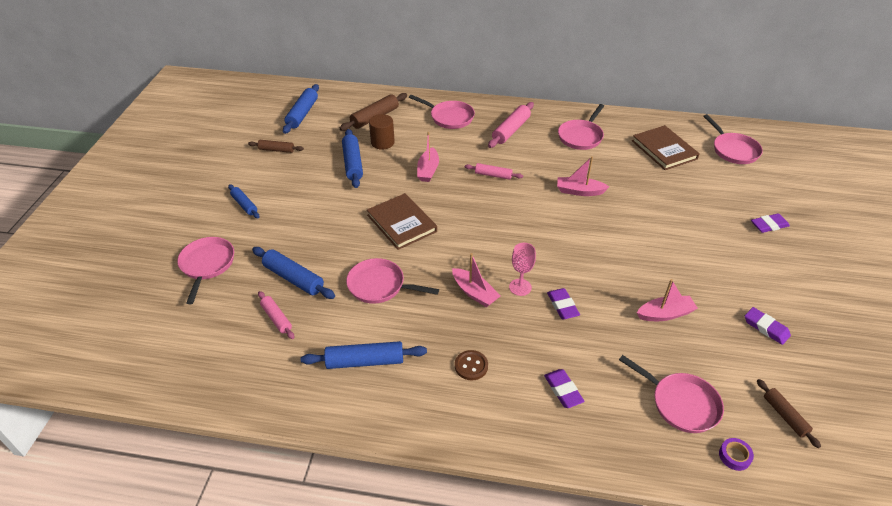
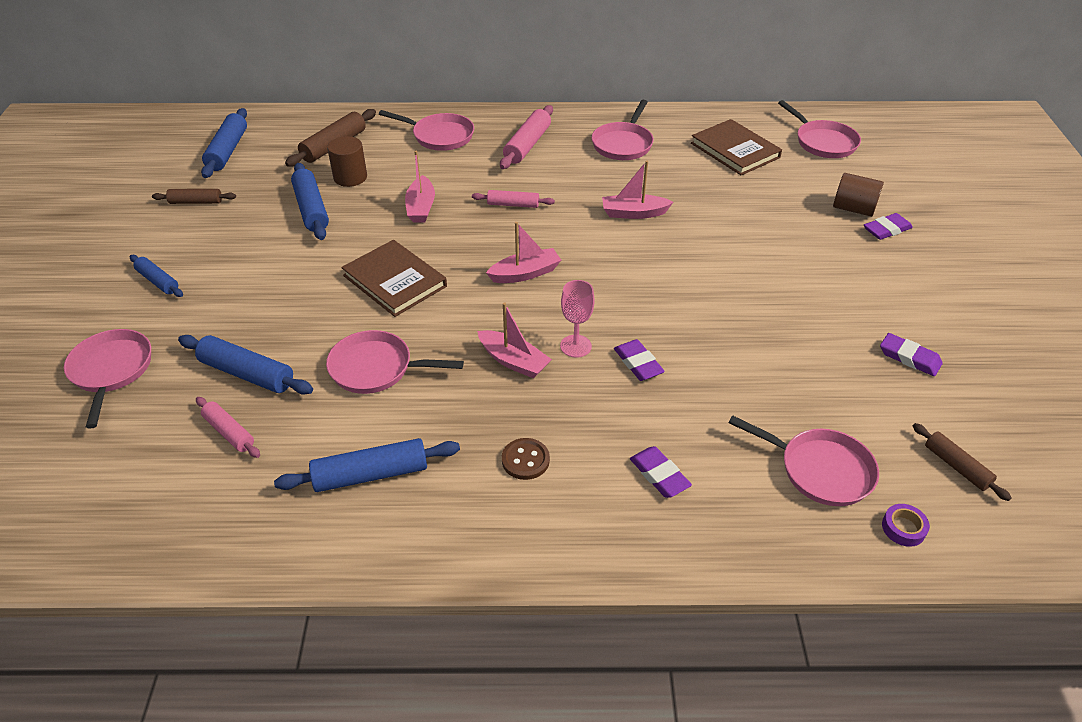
camera: 10 degrees left, 0 degrees up
(665, 314) = (776, 357): pink boat -> pink boat (525, 273)
(746, 206) = (853, 209): none -> brown cylinder

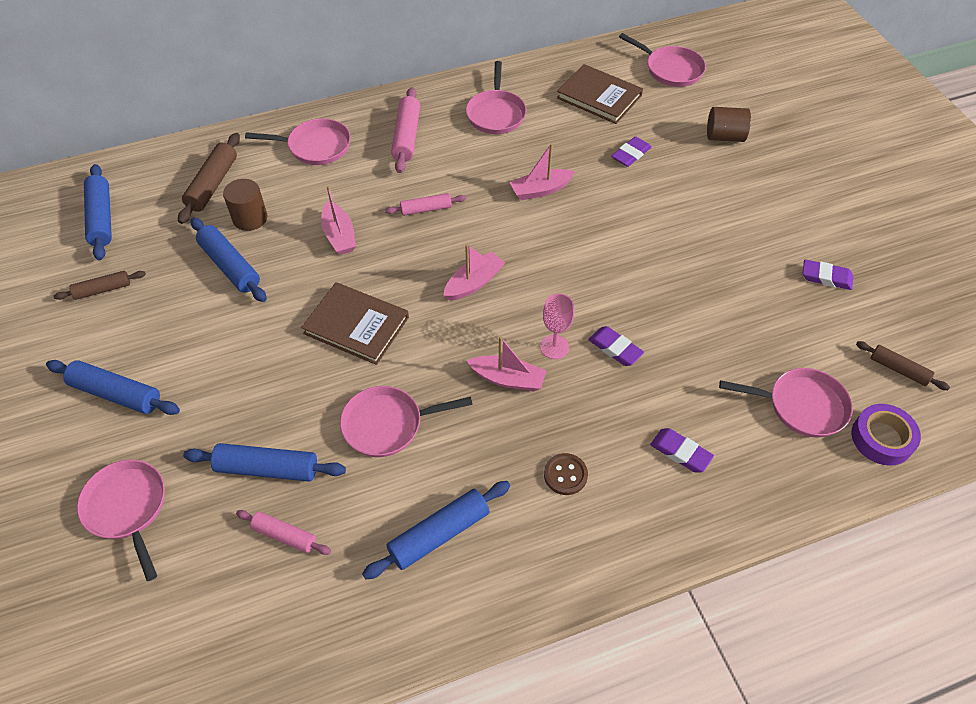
camera: 20 degrees left, 10 degrees up
(158, 281) = (116, 394): blue rolling pin -> blue rolling pin, size x1.60
(887, 229) = (759, 152): purple eraser -> purple eraser (631, 154)
(903, 528) = (882, 438): purple tape -> purple tape, size x1.72

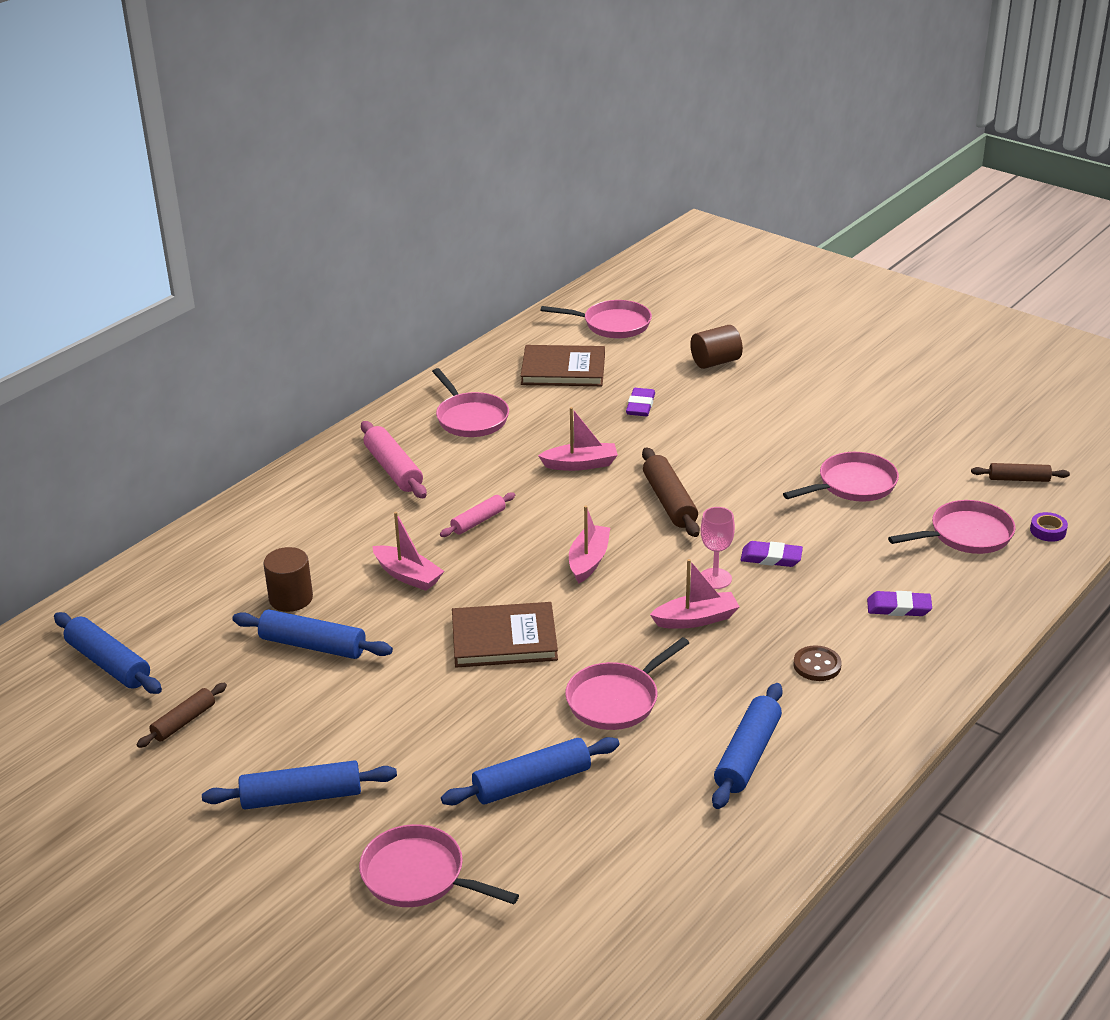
camera: 30 degrees left, 20 degrees down
(213, 184) = (213, 586): brown rolling pin -> brown rolling pin (669, 502)
(285, 535) = (603, 822): pink rolling pin -> none
(315, 146) = (299, 512): pink pan -> pink pan (852, 485)
(541, 190) = (580, 464): pink boat -> pink boat turned 135 degrees counterclockwise
(826, 277) = (903, 436): purple eraser -> none
(882, 438) = (1048, 531): purple tape -> purple tape, size x0.58

